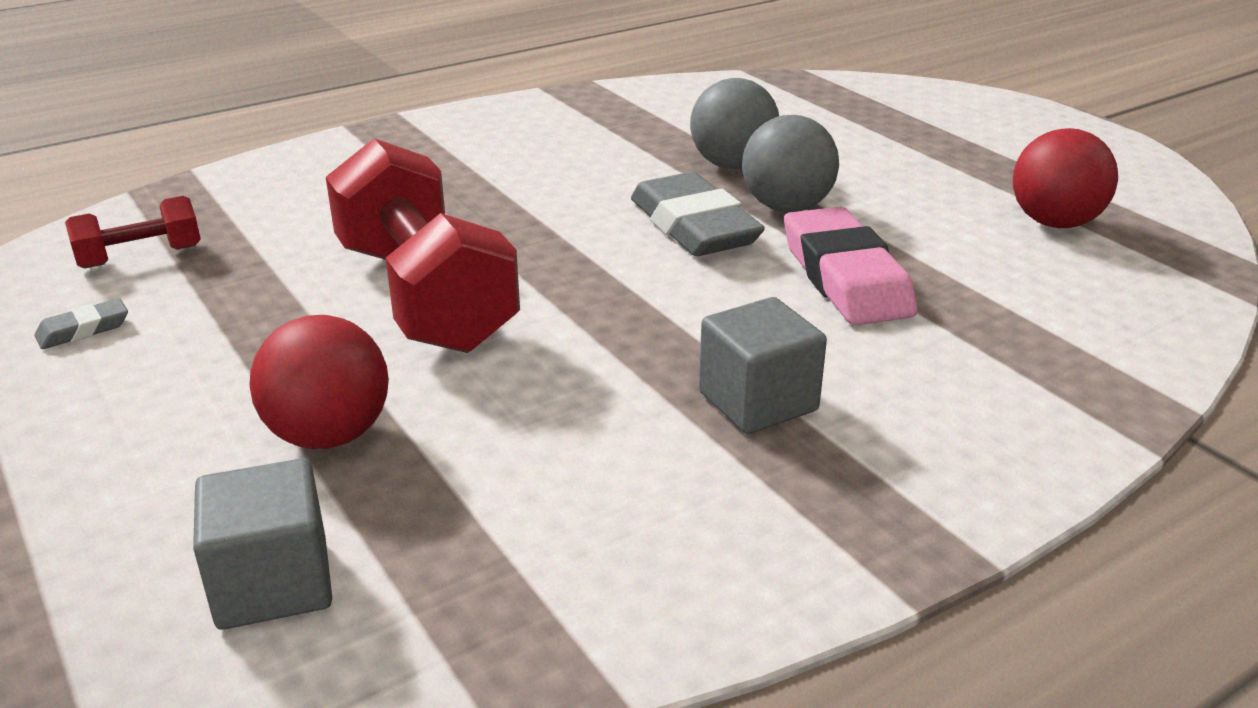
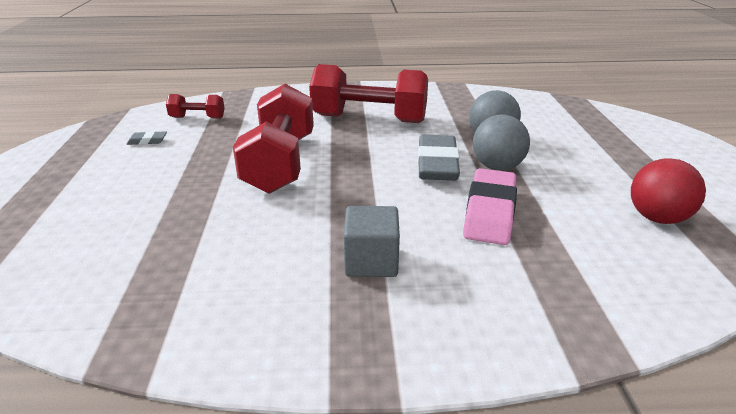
camera: 30 degrees right, 0 degrees up
(273, 583) = (89, 266): grey cube -> none
(329, 435) = (177, 211): red ball -> none
(497, 179) = (369, 119): none -> red dumbbell

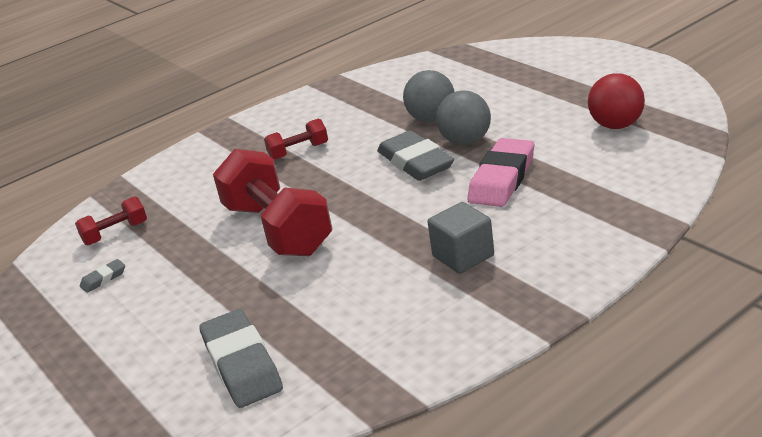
camera: 30 degrees left, 0 degrees up
(108, 249) = (242, 364): none -> grey eraser
(369, 119) = (298, 151): red dumbbell -> red dumbbell, size x0.47
(489, 212) = (502, 179): pink eraser -> pink eraser turned 45 degrees clockwise

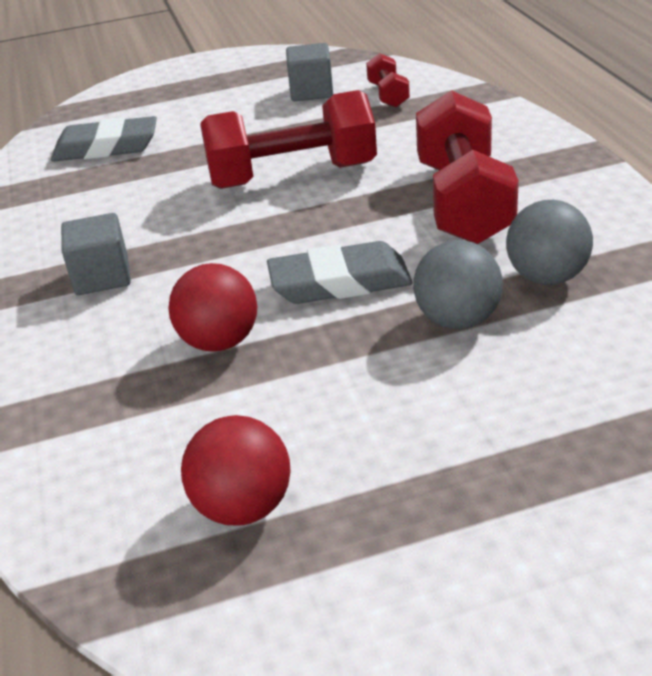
camera: 110 degrees right, 5 degrees up
(103, 279) = (311, 92): grey eraser -> grey cube
(298, 151) = (463, 202): red dumbbell -> red dumbbell, size x2.12
(466, 141) = (354, 335): grey ball -> grey ball (546, 277)
(502, 179) = (220, 342): pink eraser -> red ball

